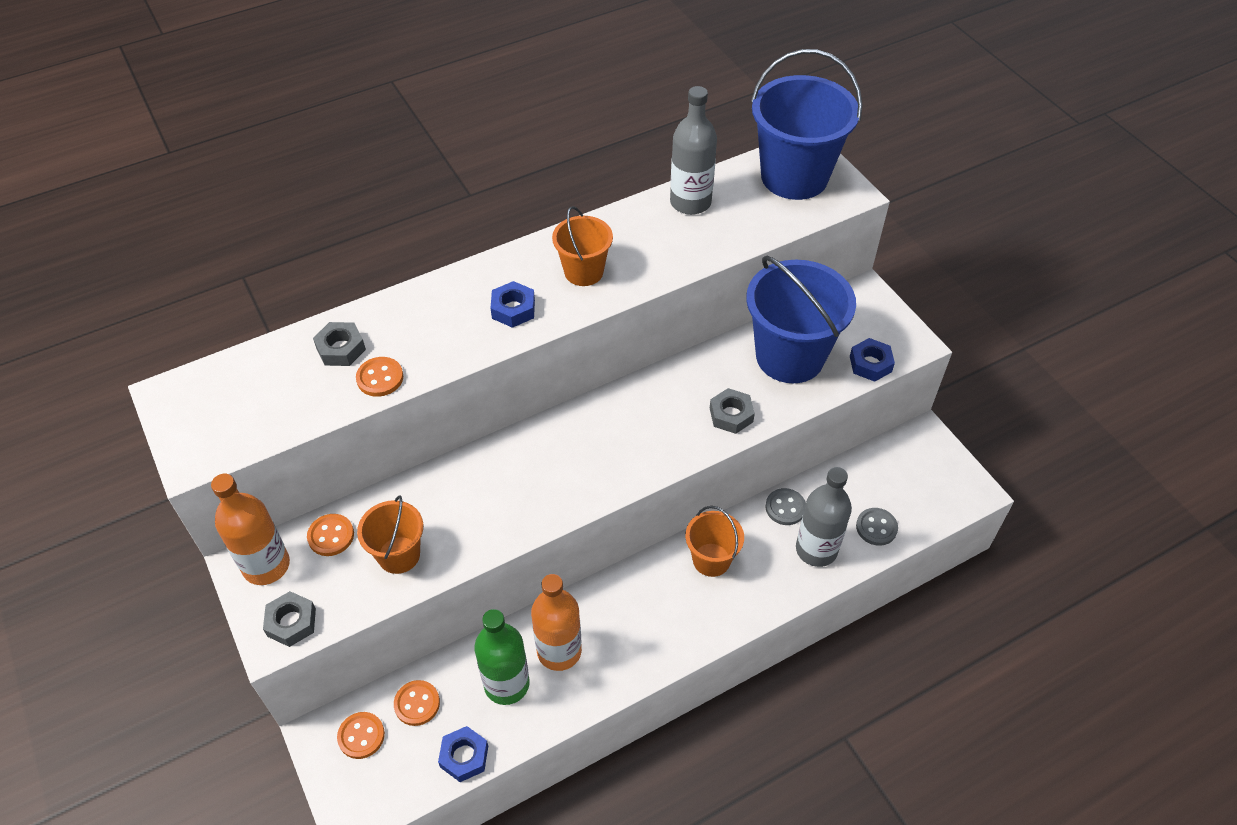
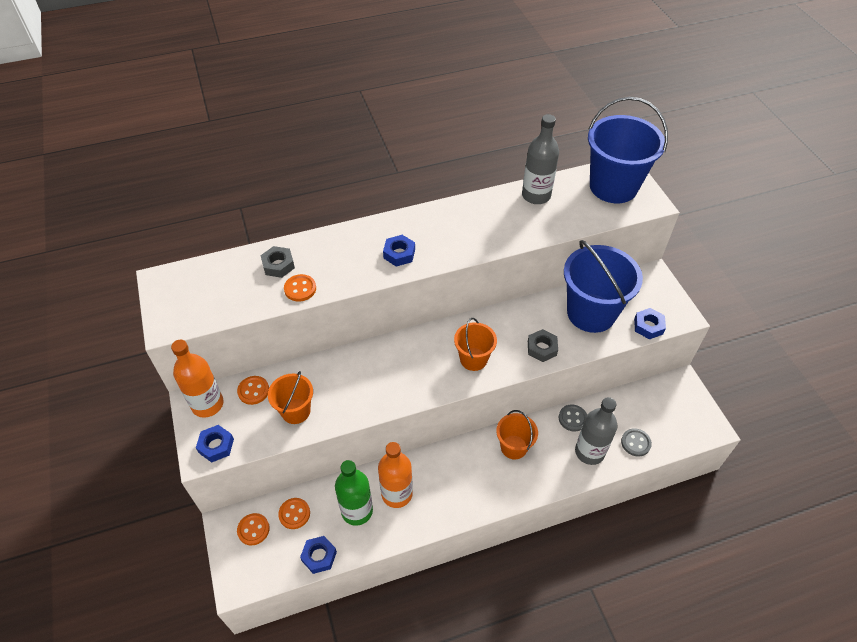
camera: 10 degrees right, 0 degrees up
(291, 622) = (216, 446): grey nut -> blue nut
(583, 272) = (452, 234): orange bucket -> orange bucket (473, 359)

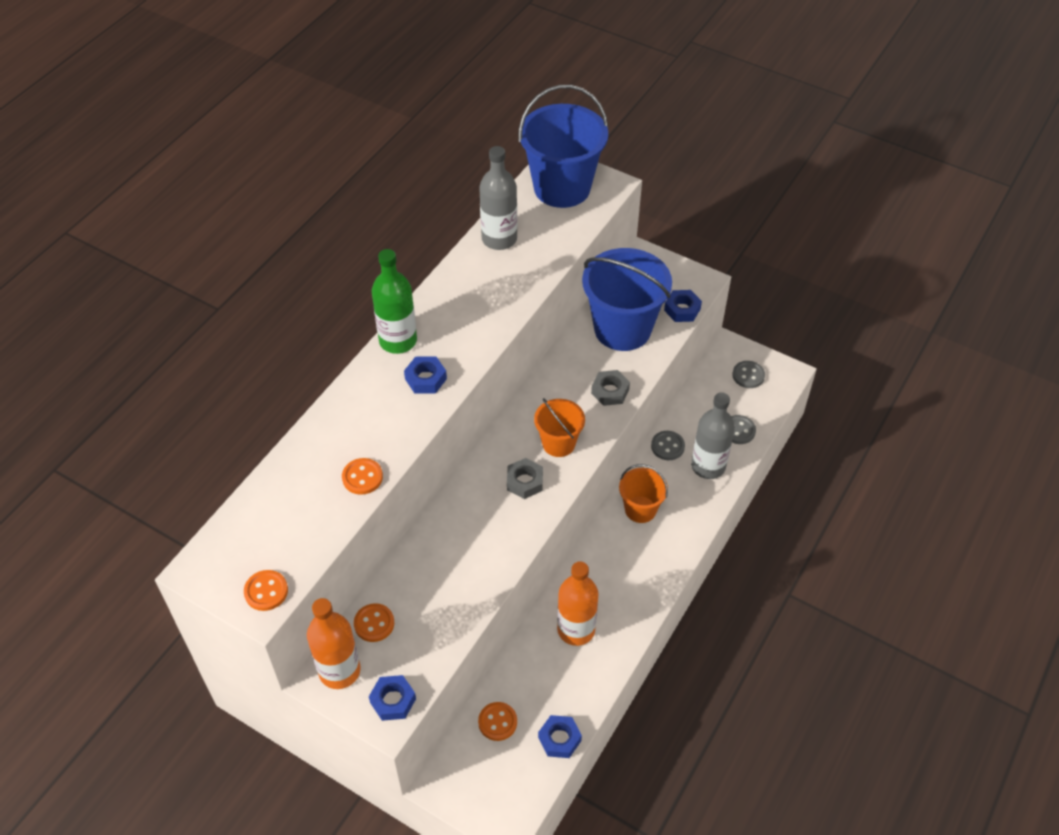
camera: 40 degrees left, 0 degrees up
(253, 529) = (472, 767): orange button -> orange button (266, 591)
(278, 265) = (312, 469): grey nut -> grey nut (525, 482)
(296, 411) = (438, 610): orange bucket -> none
(357, 511) = (554, 673): green bottle -> green bottle (398, 341)
(679, 410) = (748, 375): none -> grey button

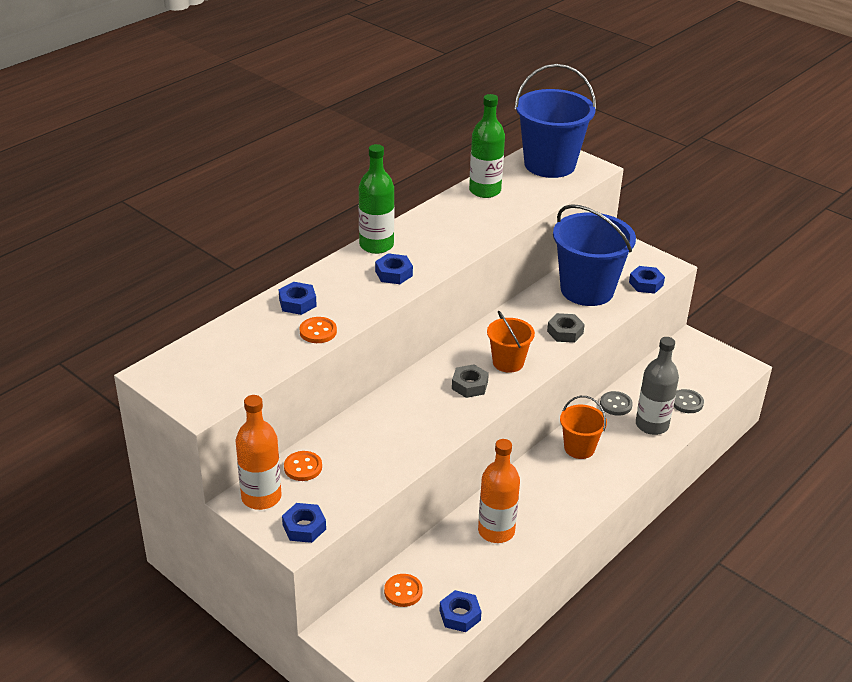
camera: 10 degrees right, 15 degrees down
(266, 591) = (208, 397): orange button -> none
(331, 440) = (297, 303): none -> blue nut
(499, 239) = (485, 191): grey bottle -> green bottle
(748, 375) = (704, 363): grey button -> none

